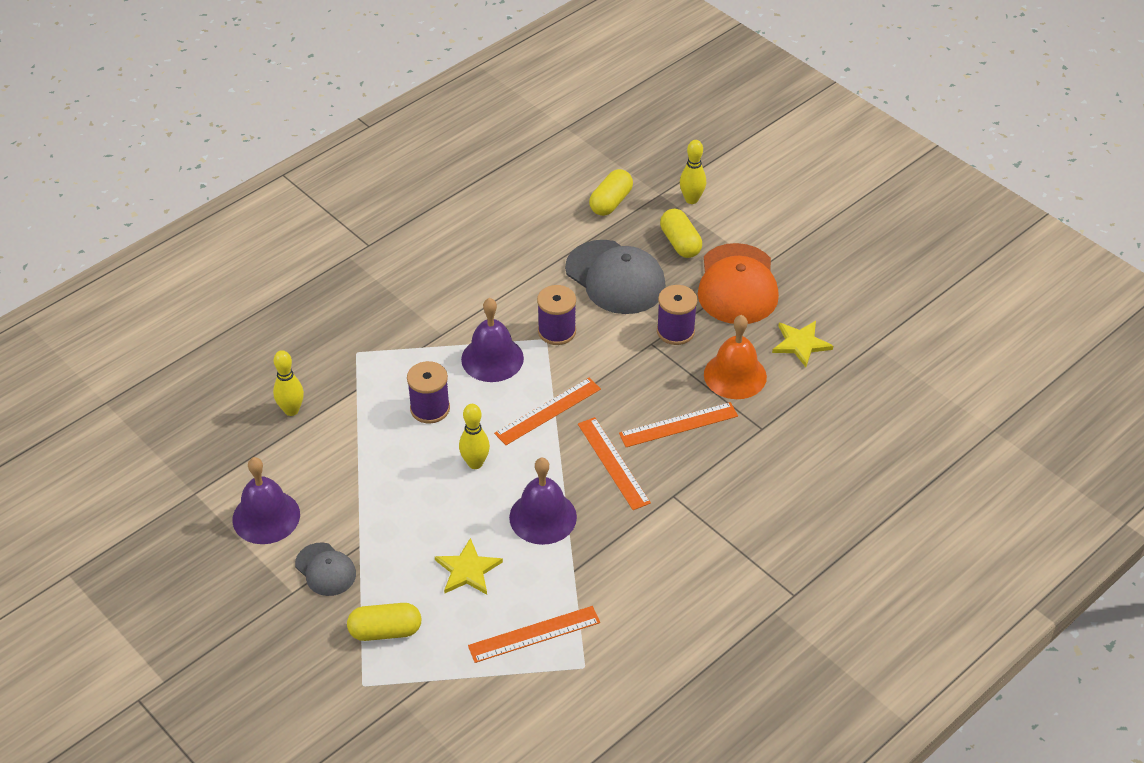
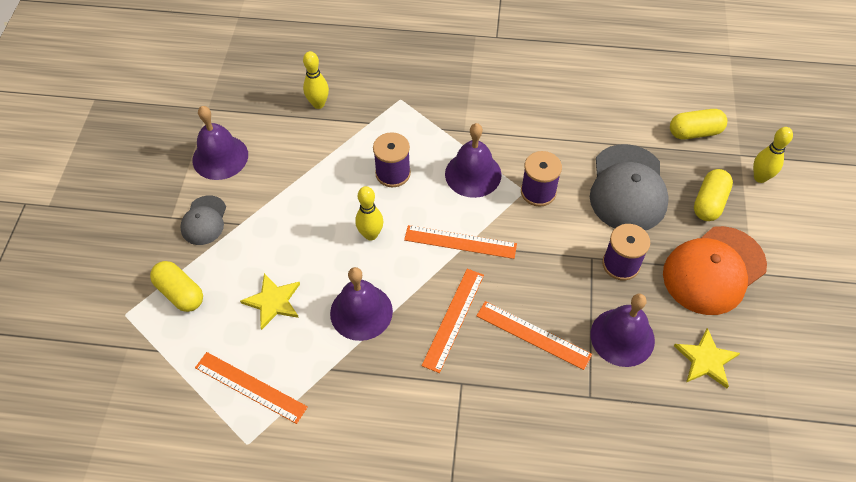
camera: 50 degrees right, 10 degrees up
(735, 375) = (622, 337): orange bell -> purple bell

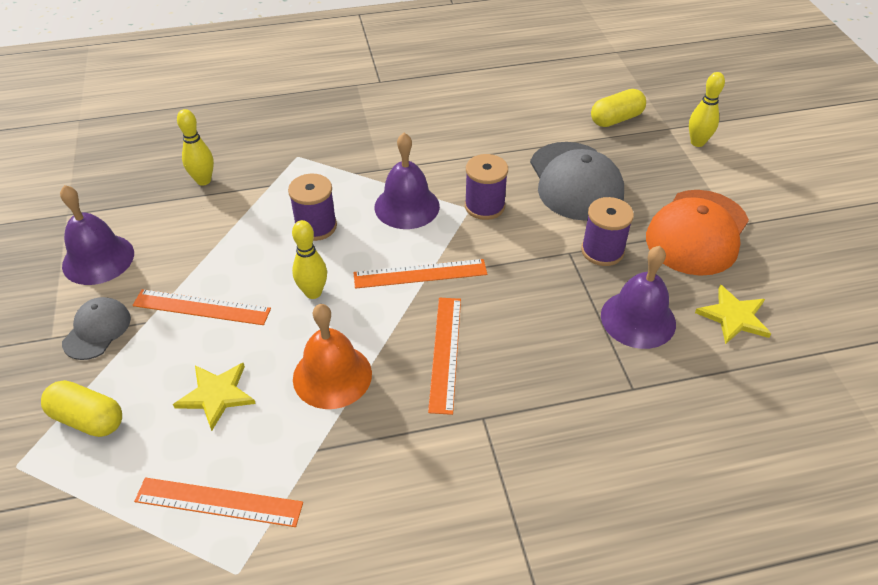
camera: 20 degrees left, 10 degrees down
(204, 220) = (97, 330): grey cap -> grey cap turned 150 degrees counterclockwise
(361, 312) = (332, 375): purple bell -> orange bell
(533, 334) = (542, 343): orange ruler -> orange ruler (201, 307)
(709, 202) = (661, 174): yellow capsule -> none

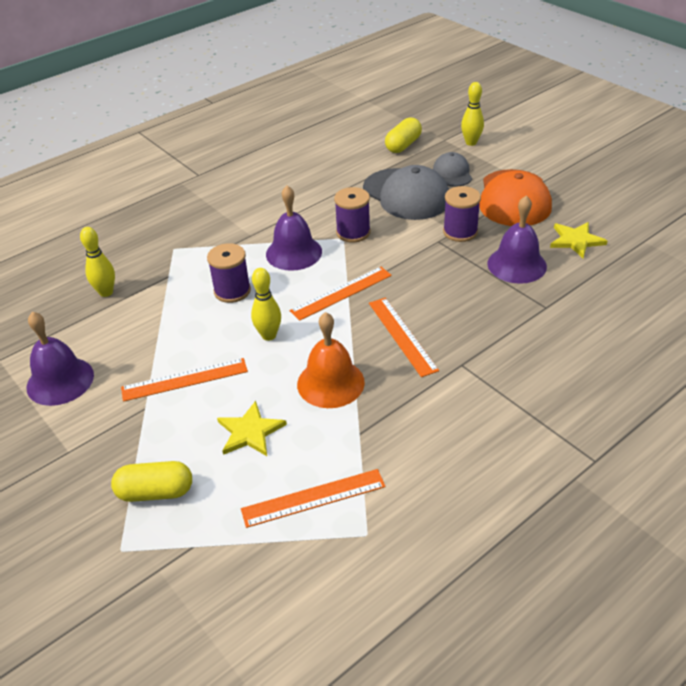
camera: 25 degrees left, 5 degrees down
(97, 330) = (106, 430): grey cap -> grey cap (452, 173)

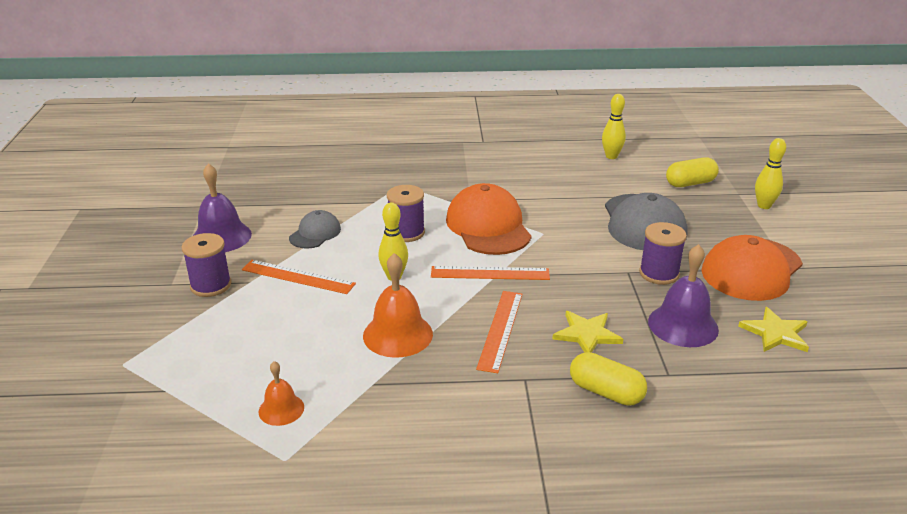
camera: 35 degrees right, 10 degrees down
(106, 292) = (319, 194): yellow bowling pin -> yellow bowling pin (611, 156)
(155, 492) = (187, 340): yellow capsule -> yellow capsule (606, 392)
(250, 432) = (296, 336): yellow star -> yellow star (587, 334)
(294, 253) = (488, 226): purple bell -> orange cap
(313, 498) = (281, 409): orange ruler -> orange bell
(353, 232) = (557, 232): purple spool -> purple spool (211, 285)
(452, 173) = (712, 223): grey cap -> grey cap (315, 233)

